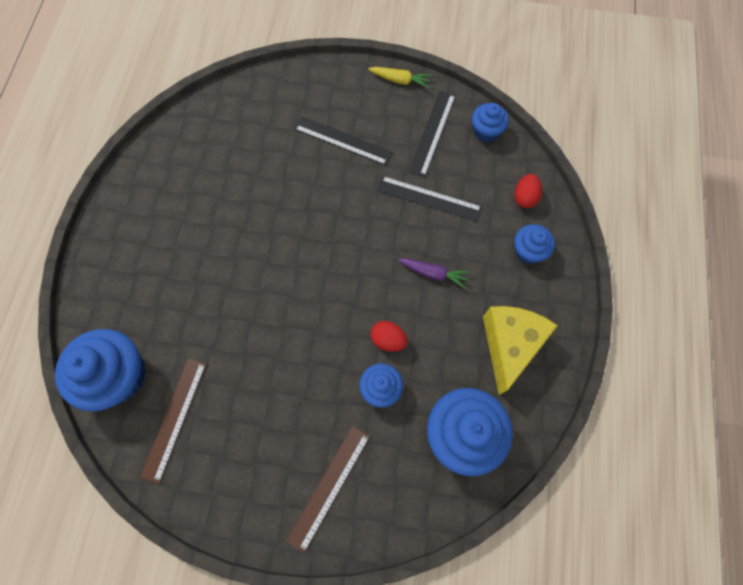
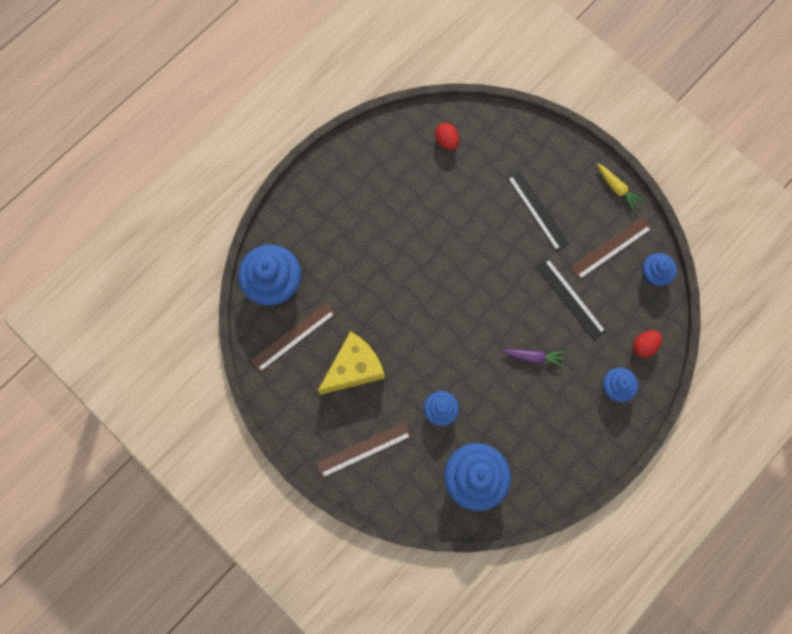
camera: 35 degrees right, 5 degrees up
(388, 340) = (468, 381): red egg -> red egg (446, 141)
(432, 132) = (611, 248): black ruler -> brown ruler
(434, 273) = (533, 357): purple carrot -> purple carrot turned 45 degrees counterclockwise
(509, 345) = (550, 443): yellow cheese -> yellow cheese (354, 368)

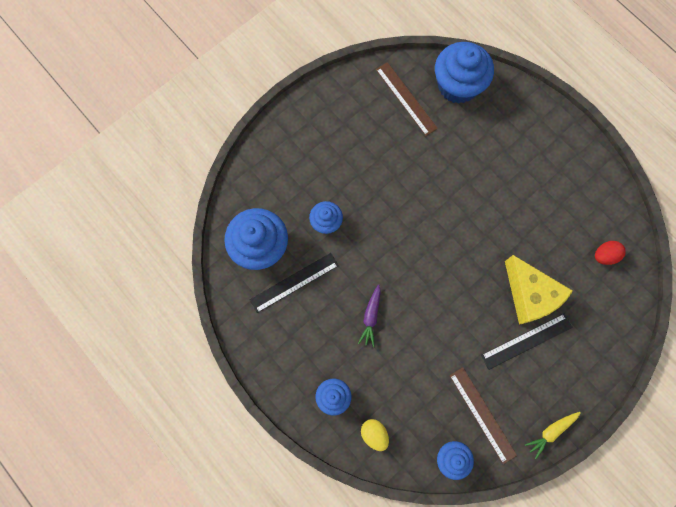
camera: 95 degrees right, 0 degrees up
(354, 368) = (372, 149): yellow cheese -> yellow cheese (529, 295)
(364, 449) = (297, 152): brown ruler -> none
(570, 298) = (429, 363): black ruler -> black ruler (294, 282)
(644, 345) = (374, 434): red egg -> yellow egg

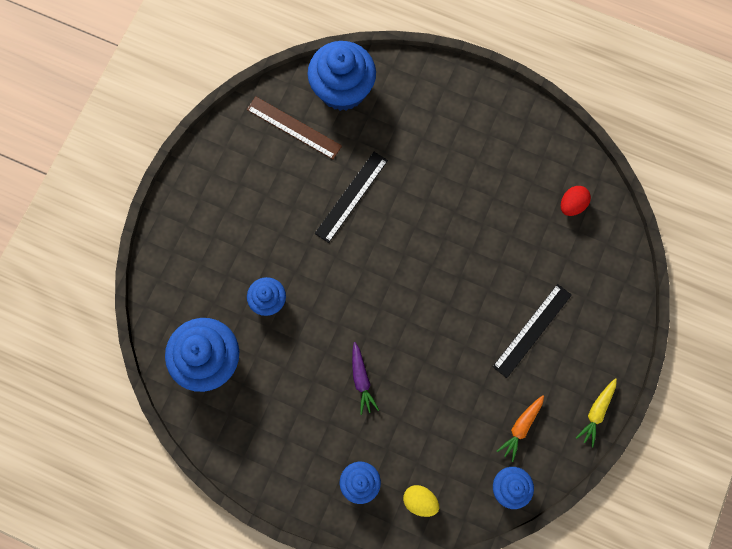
camera: 25 degrees left, 0 degrees up
(294, 282) = (264, 381): black ruler -> black ruler (351, 196)
(482, 414) = (520, 427): brown ruler -> orange carrot
(529, 295) = (514, 281): yellow cheese -> none

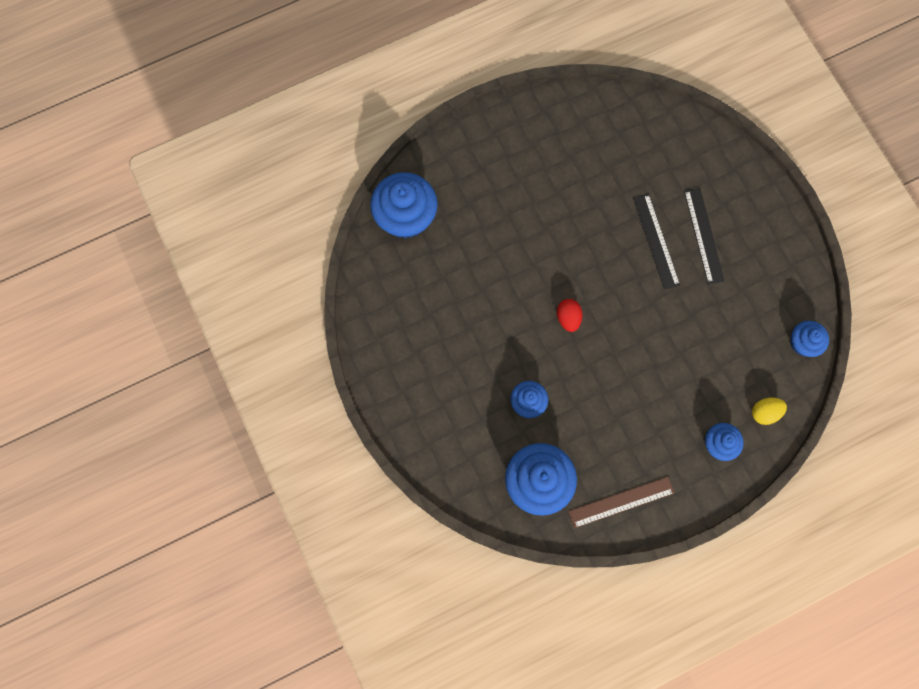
camera: 50 degrees left, 0 degrees up
(294, 128) = (405, 276): brown ruler -> brown ruler (621, 502)
(351, 196) = (497, 278): black ruler -> black ruler (656, 241)
(361, 380) = (644, 383): purple carrot -> none
(520, 427) = (767, 301): orange carrot -> none
(572, 205) = (634, 133): red egg -> red egg (568, 318)
(596, 412) = (796, 241): yellow carrot -> none

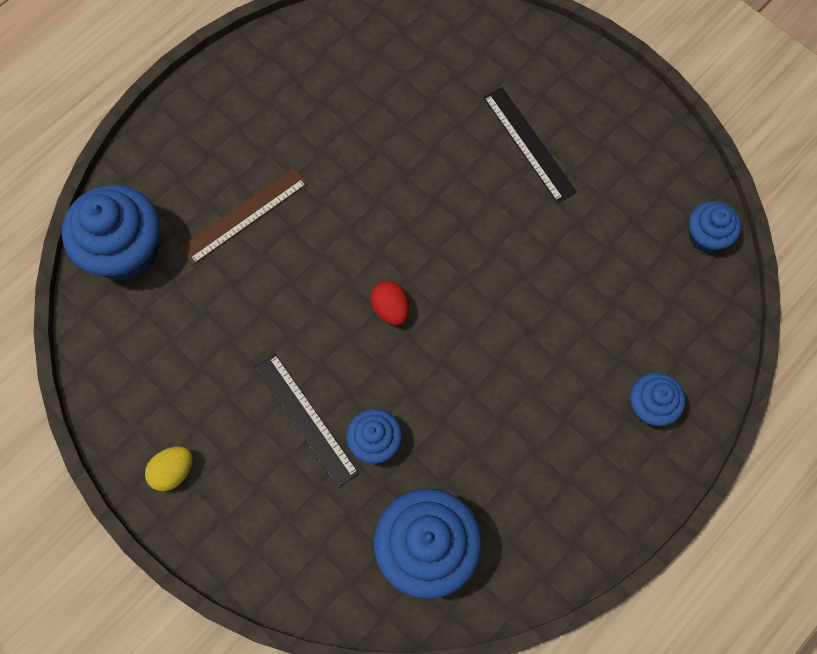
camera: 20 degrees left, 5 degrees down
(621, 502) = (550, 533): brown ruler -> brown ruler (244, 215)
(656, 241) = (470, 171): black ruler -> black ruler (306, 419)
(764, 412) = (693, 342): yellow egg -> yellow egg (173, 471)

